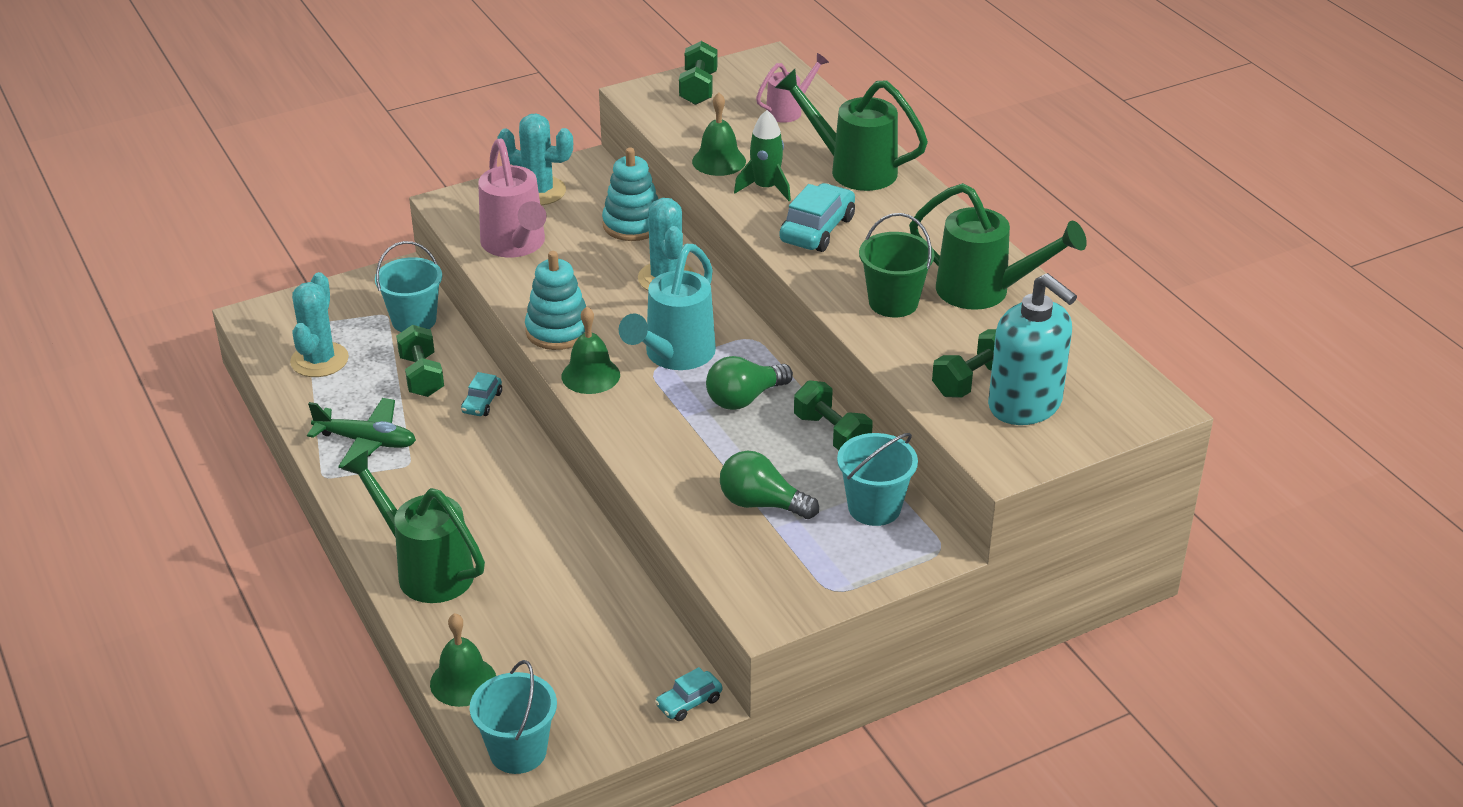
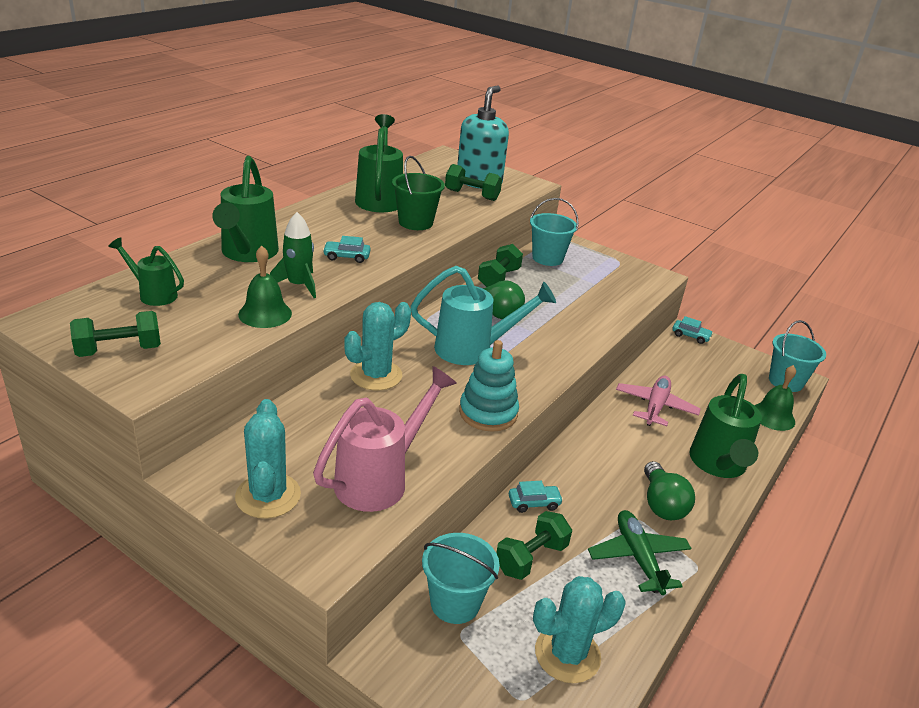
camera: 120 degrees left, 5 degrees down
(558, 569) = (655, 407): none -> pink plane
(590, 375) = (527, 381): green bell -> none
(632, 224) = (302, 414): turquoise stacking toy -> none
(762, 504) = (581, 290): green light bulb -> green light bulb (661, 504)
(789, 111) = (153, 294): pink watering can -> green watering can
(817, 230) = (346, 257): turquoise car -> turquoise car, size x0.57

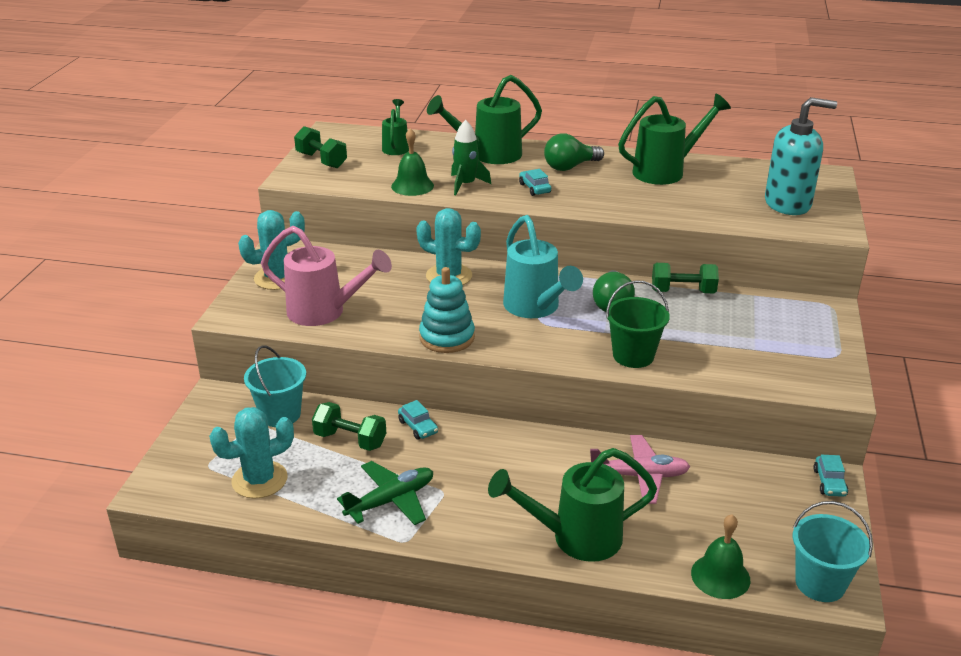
camera: 70 degrees right, 0 degrees up
(415, 222) = (641, 198): green bucket -> green bucket (633, 355)
(472, 195) = (748, 207): green dumbbell -> none
(547, 258) = (770, 309): turquoise bucket -> none
(567, 654) = (259, 480): turquoise cactus -> turquoise cactus turned 75 degrees counterclockwise
(661, 504) = (477, 504): green light bulb -> green light bulb (570, 167)

